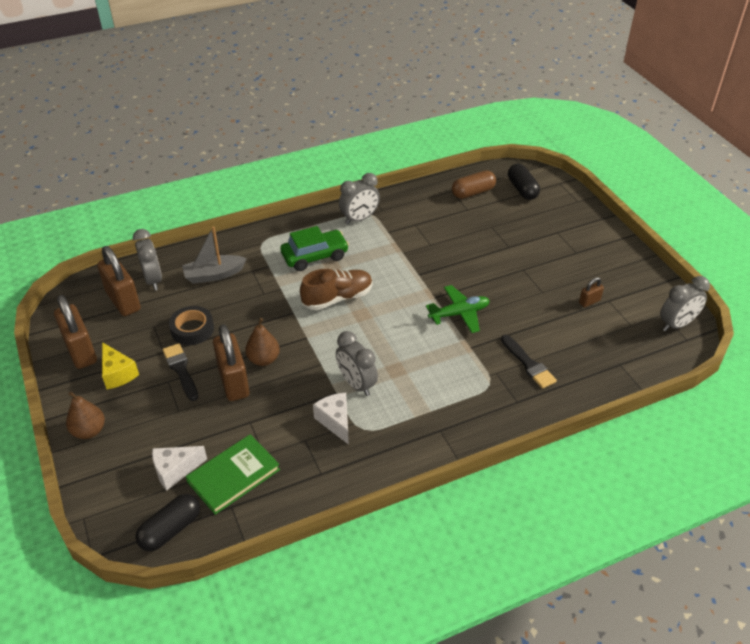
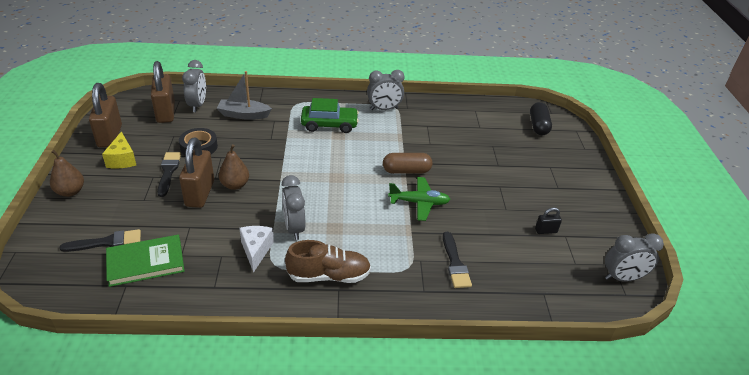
camera: 20 degrees right, 5 degrees down
(170, 529) = (68, 285): black capsule -> none
(175, 470) = (106, 242): white cheese -> black brush
(337, 298) = (325, 159): brown shoe -> brown shoe (328, 275)
(473, 192) = (493, 116): brown capsule -> brown capsule (406, 171)
(589, 301) = (546, 231): brown padlock -> black padlock

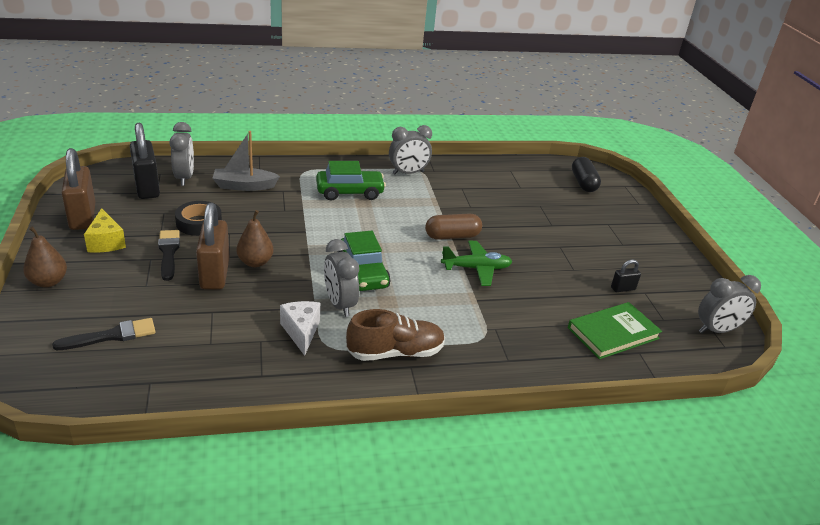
camera: 10 degrees left, 5 degrees down
(146, 262) = (168, 355): green book -> green book (613, 333)
(166, 112) = (147, 188): brown padlock -> black padlock
(320, 201) = (363, 273): none -> green car
(455, 263) = (534, 329): black brush -> none

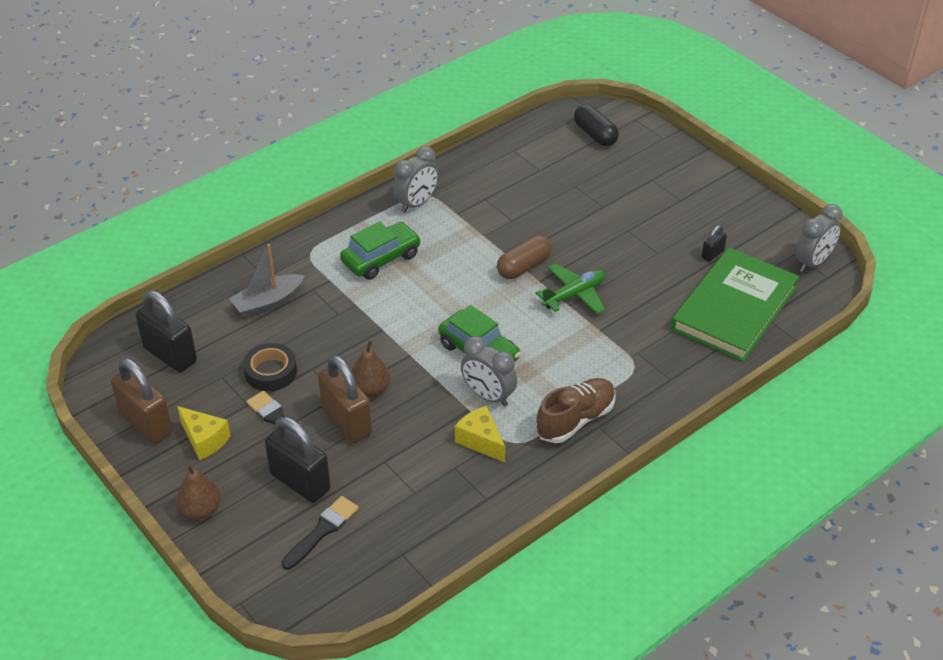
camera: 25 degrees left, 10 degrees up
(136, 296) = (300, 482): none -> black padlock
(184, 178) = (195, 322): grey clock -> none
(301, 332) = (480, 441): white cheese -> yellow cheese
(613, 333) = (734, 308): green book -> green book, size x1.59

